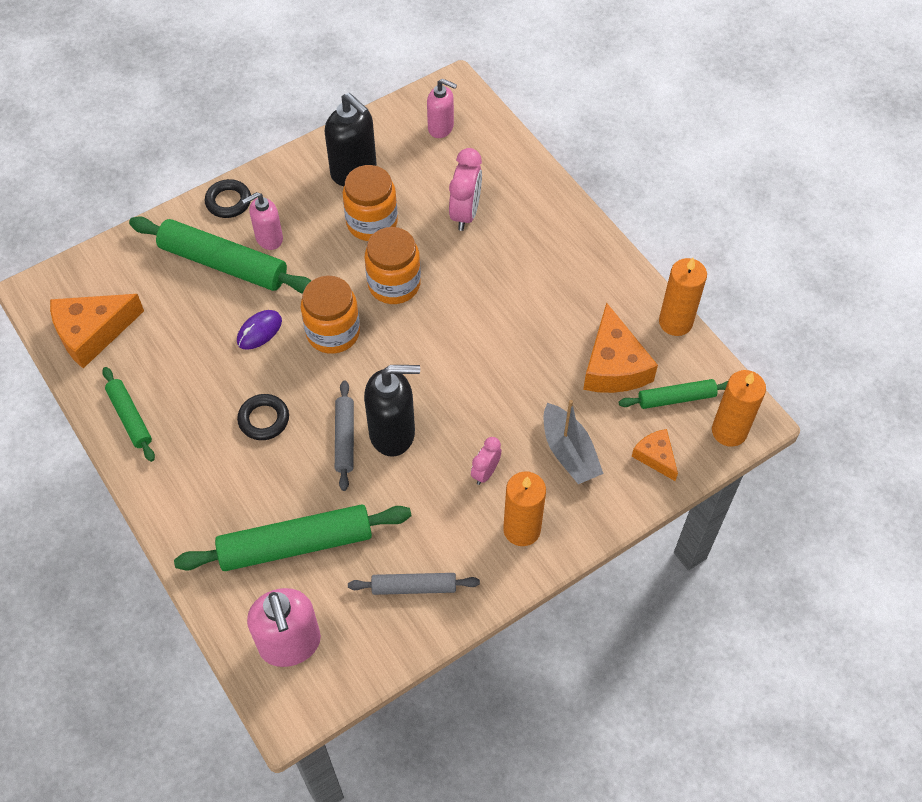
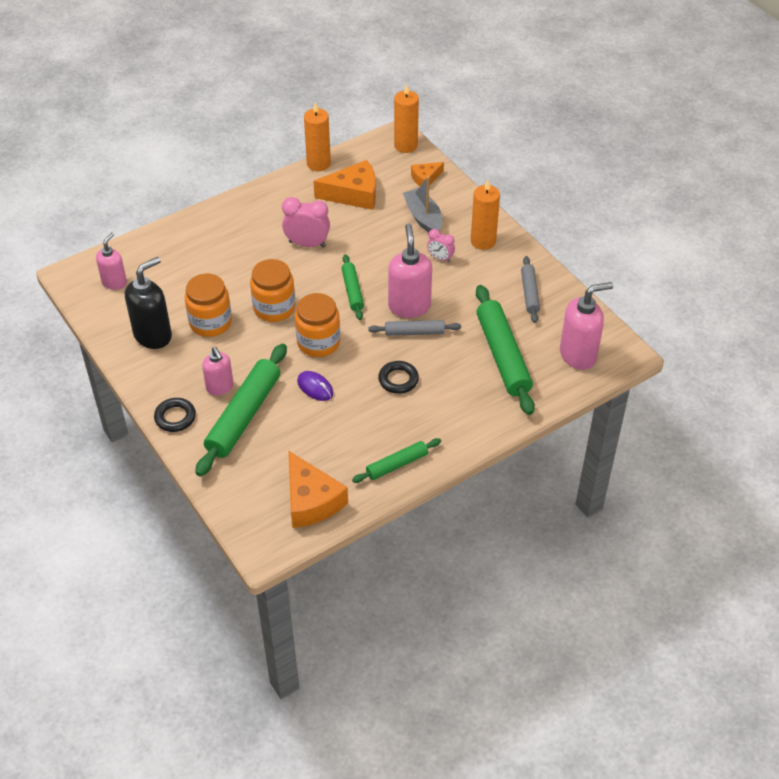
camera: 90 degrees left, 10 degrees down
(393, 433) = (409, 306): black soap dispenser -> pink soap dispenser
(465, 213) = (208, 268): pink clock -> pink clock (307, 244)
(569, 452) = (423, 218): grey boat -> grey boat turned 90 degrees counterclockwise
(676, 398) = (380, 167): green rolling pin -> green rolling pin (352, 291)

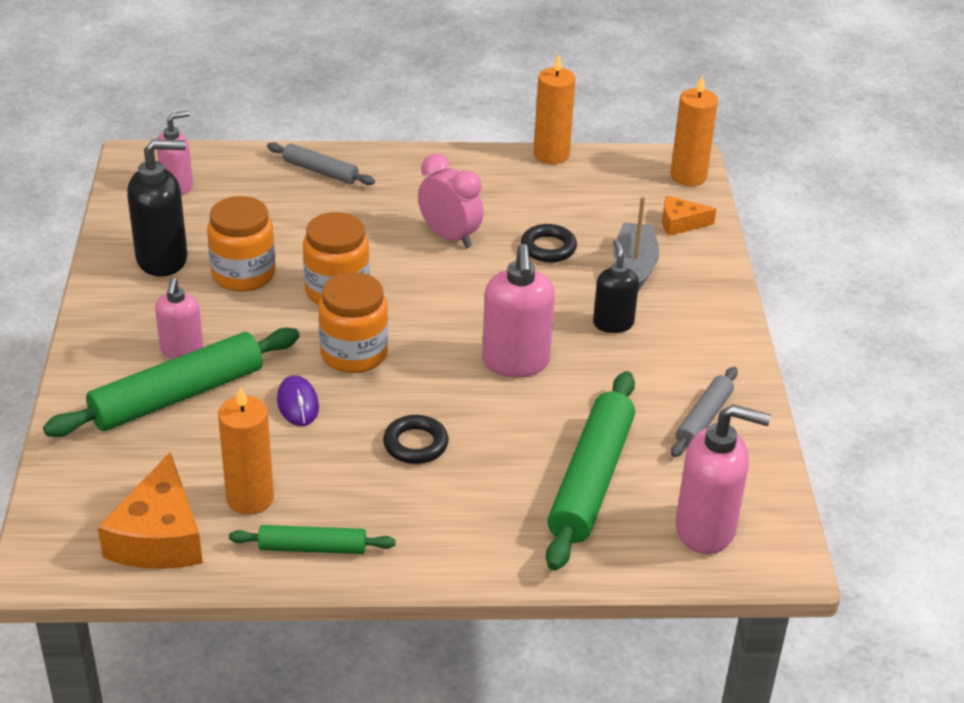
camera: 30 degrees right, 10 degrees down
(175, 417) = (95, 360): black ring -> black ring (548, 248)
(352, 291) = (456, 313): green rolling pin -> none
(353, 194) = (564, 205): orange cheese -> none
(409, 306) = (515, 362): pink soap dispenser -> pink soap dispenser turned 150 degrees clockwise
(414, 332) = (493, 396): grey rolling pin -> grey rolling pin (320, 171)
(440, 258) = (613, 323): pink clock -> black soap dispenser
(483, 241) = (693, 327): orange candle -> orange candle (250, 498)

